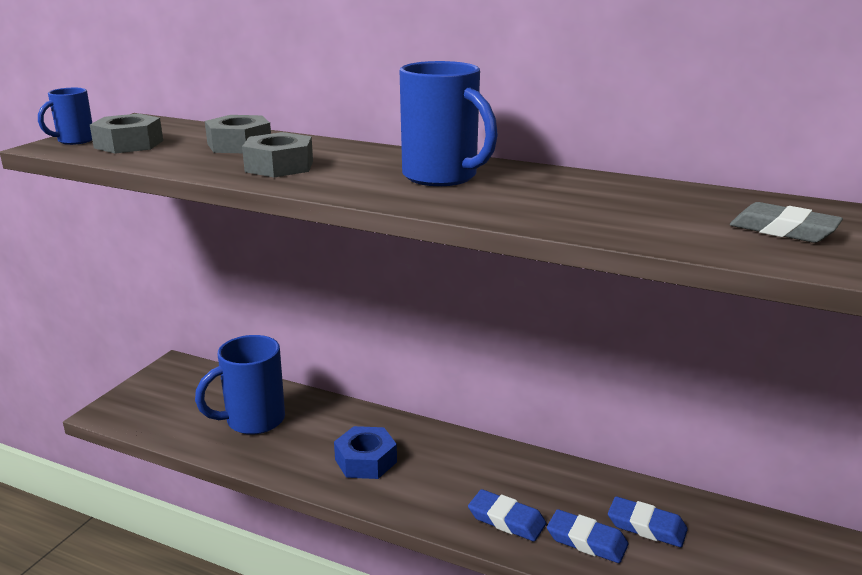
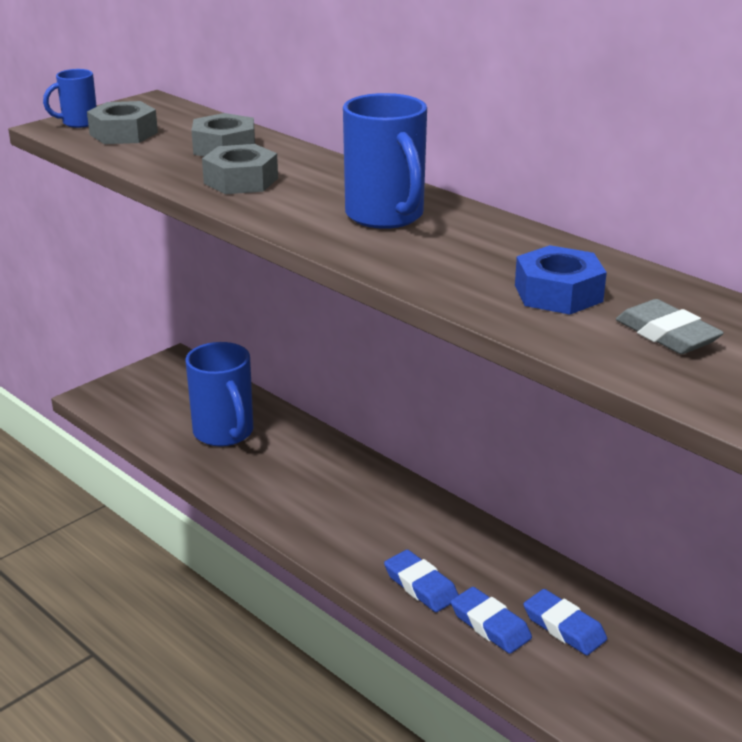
camera: 20 degrees right, 5 degrees up
(253, 421) = (224, 433): blue mug -> blue mug turned 105 degrees counterclockwise
(365, 461) = (313, 497): blue nut -> blue nut (558, 293)

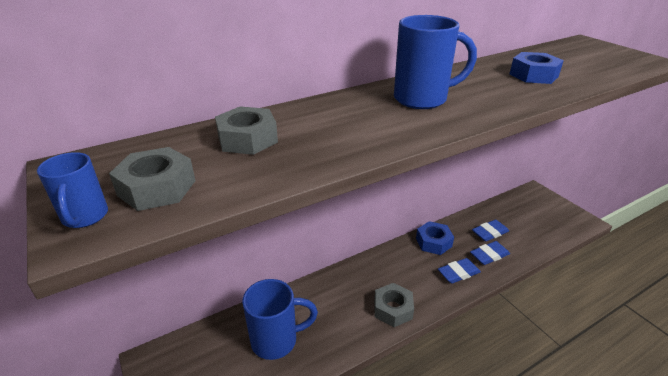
camera: 75 degrees left, 5 degrees up
(241, 181) = (333, 139): grey nut -> grey nut (393, 309)
(490, 553) = (433, 242): none -> blue nut
(667, 334) = (573, 64): grey eraser -> none

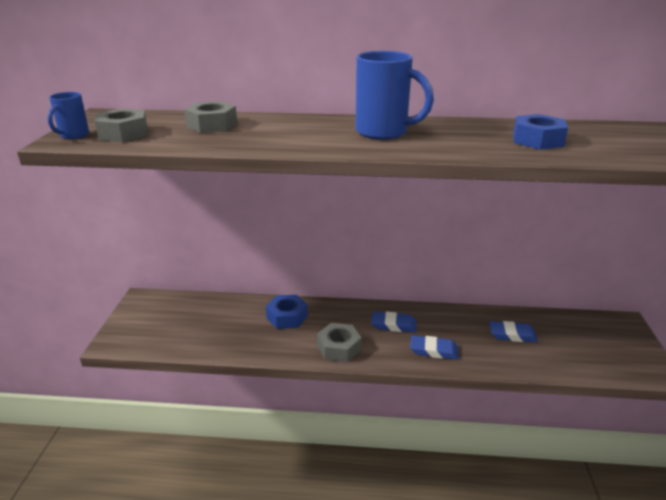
camera: 35 degrees right, 5 degrees down
(276, 340) = (228, 325): blue mug -> none
(433, 242) = (439, 318): blue nut -> blue nut (287, 317)
(489, 255) = (486, 351): blue eraser -> blue eraser (393, 325)

